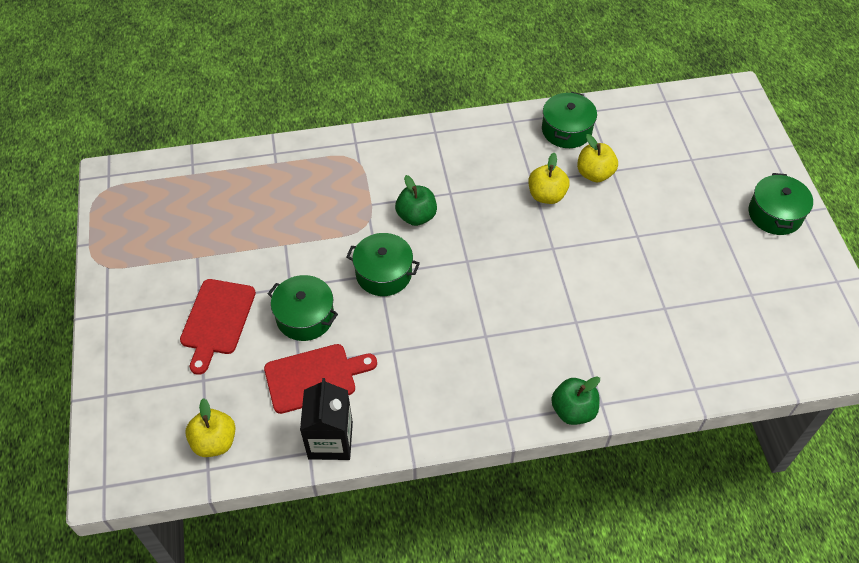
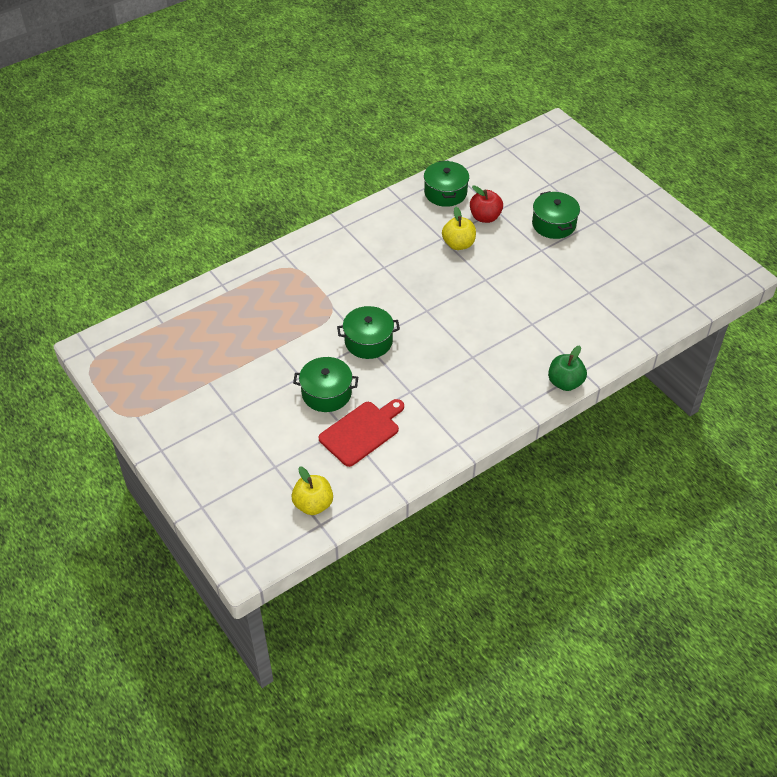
camera: 25 degrees left, 5 degrees down
(217, 320) = (257, 421): red cutting board -> none
(330, 440) = (401, 469): black carton -> none
(416, 216) = (368, 292): green apple -> none
(594, 174) = (485, 217): yellow apple -> red apple
(775, 214) = (629, 203): green pot -> green pot (553, 224)

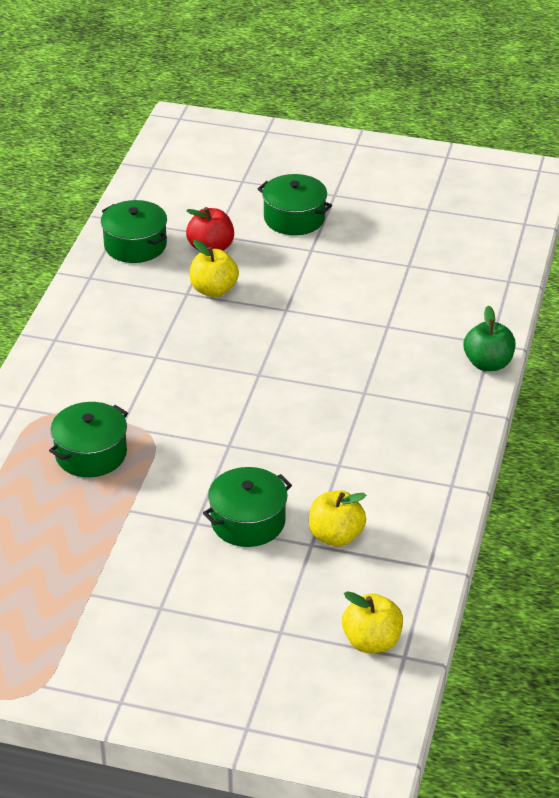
camera: 40 degrees left, 10 degrees down
(362, 432) = (336, 536): red cutting board -> yellow apple
(368, 341) = (231, 441): green pot -> green pot (91, 454)

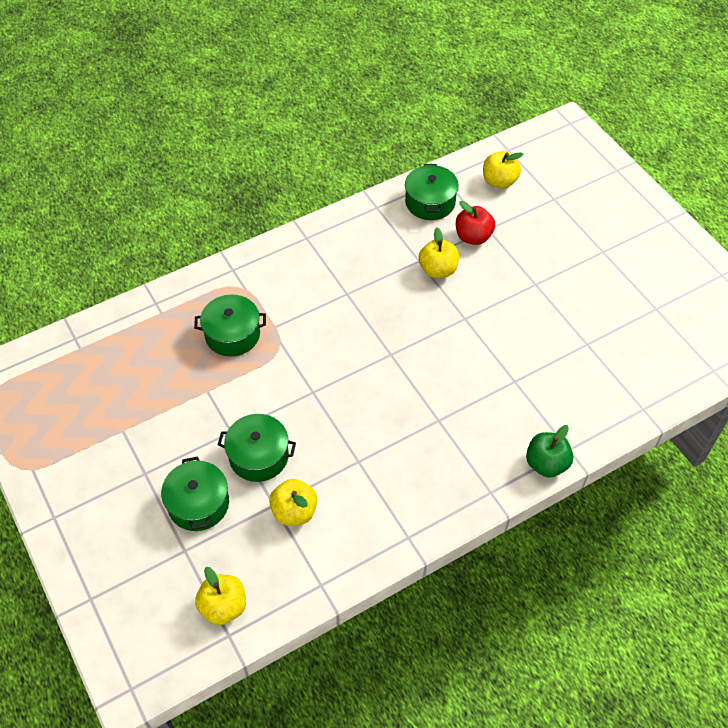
camera: 45 degrees right, 15 degrees up
(177, 195) = (499, 181): none -> yellow apple
(294, 218) = (553, 251): green pot -> green pot (198, 504)

